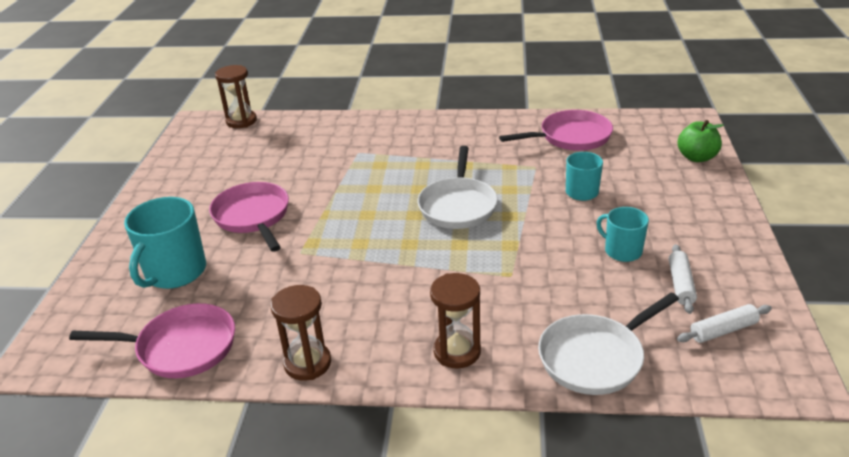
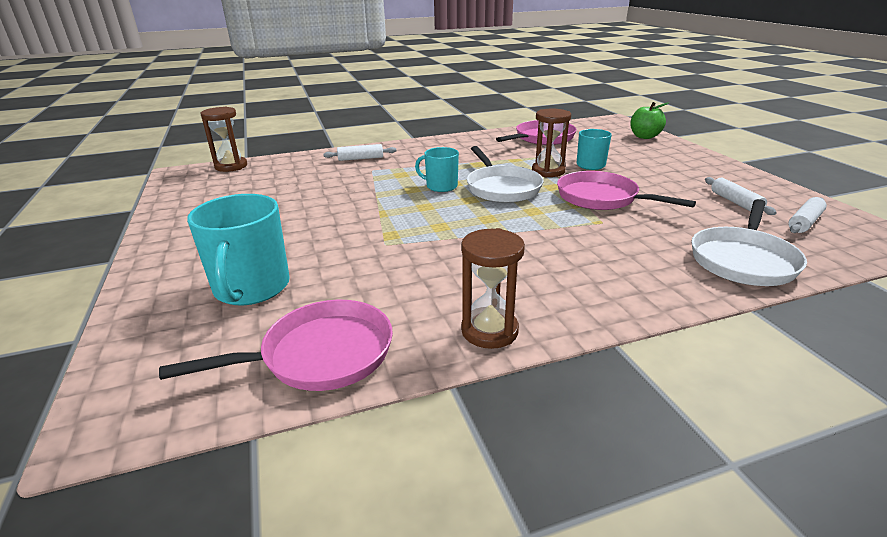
camera: 25 degrees left, 5 degrees down
(253, 217) = (307, 227): pink pan -> pink pan (602, 198)
(359, 133) = (360, 158): none -> white rolling pin
(457, 351) = (626, 284): brown hourglass -> brown hourglass (548, 171)
(622, 251) = (666, 191): turquoise mug -> turquoise mug (441, 186)

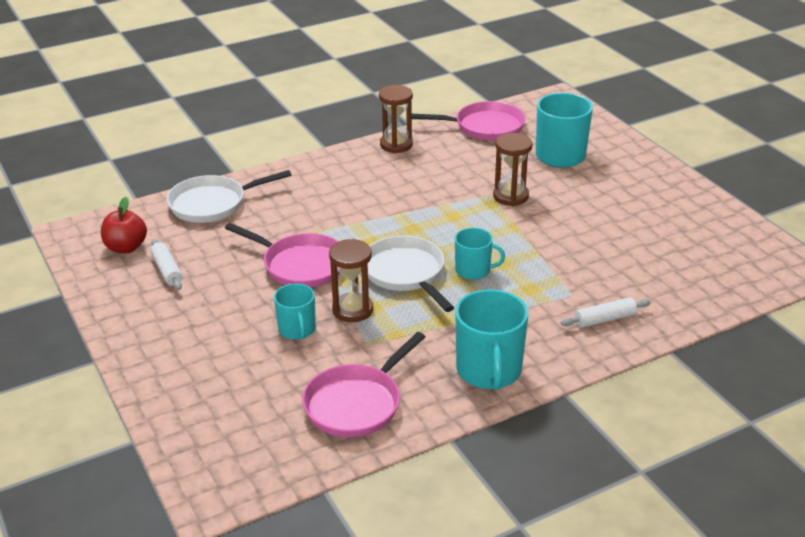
camera: 170 degrees right, 5 degrees up
(231, 166) = (756, 287): brown hourglass -> brown hourglass (510, 196)
(319, 355) = (484, 127): pink pan -> pink pan turned 150 degrees counterclockwise
(456, 144) = (489, 371): none -> turquoise mug
(644, 136) = (188, 425): green apple -> none
(743, 260) = (213, 204): white pan -> white pan turned 135 degrees counterclockwise
(804, 222) = (126, 247): white rolling pin -> red apple

